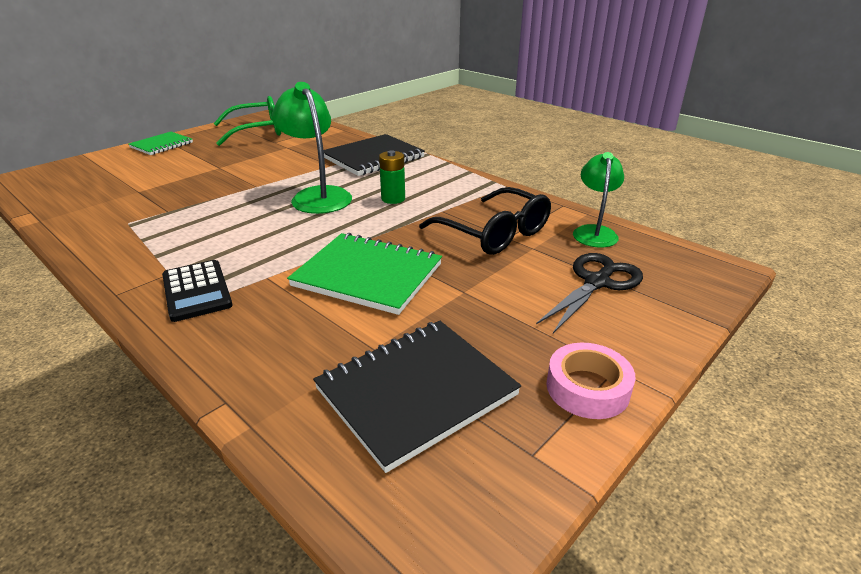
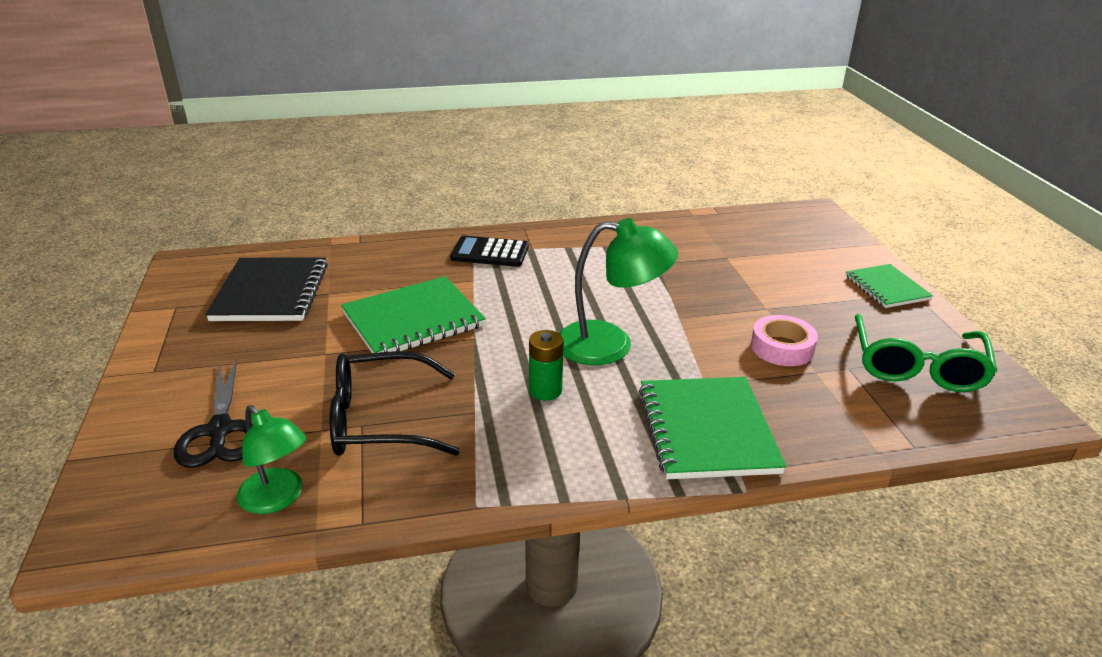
camera: 125 degrees right, 0 degrees up
(373, 157) = (707, 430): black notebook -> green notebook
(587, 388) = (166, 349): pink tape -> pink tape (782, 347)

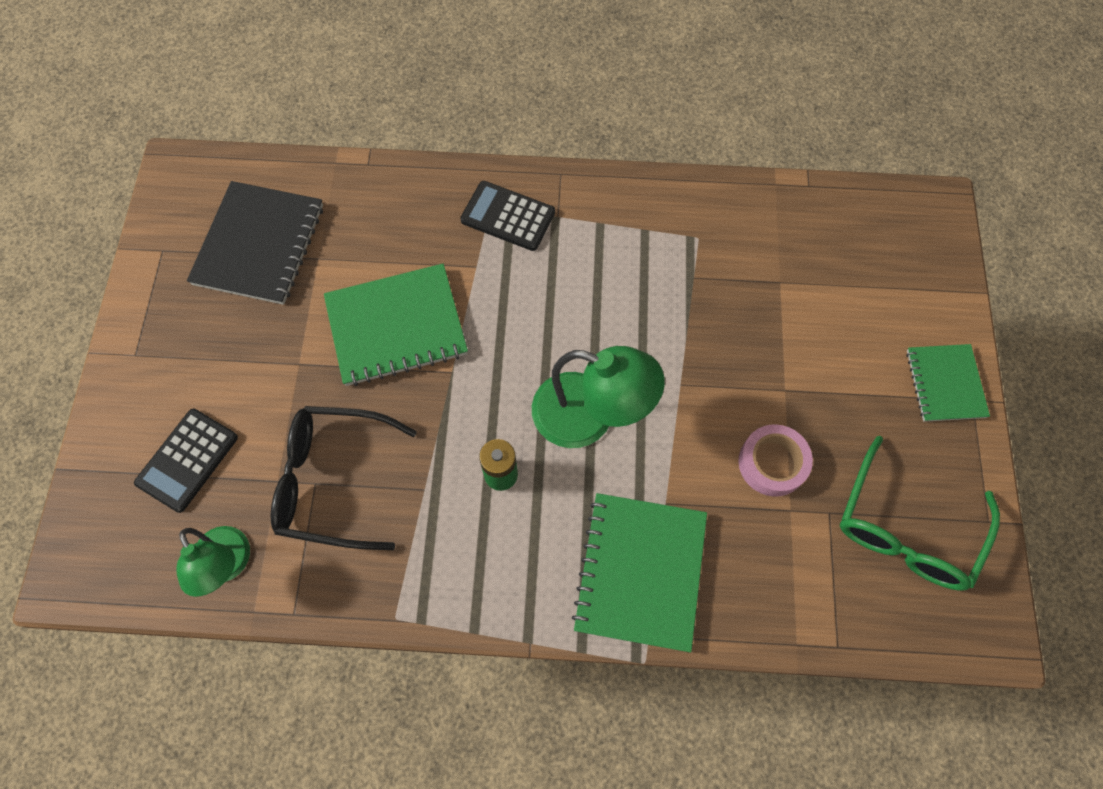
camera: 15 degrees right, 35 degrees up
(220, 430) = (187, 460): black scissors -> black calculator

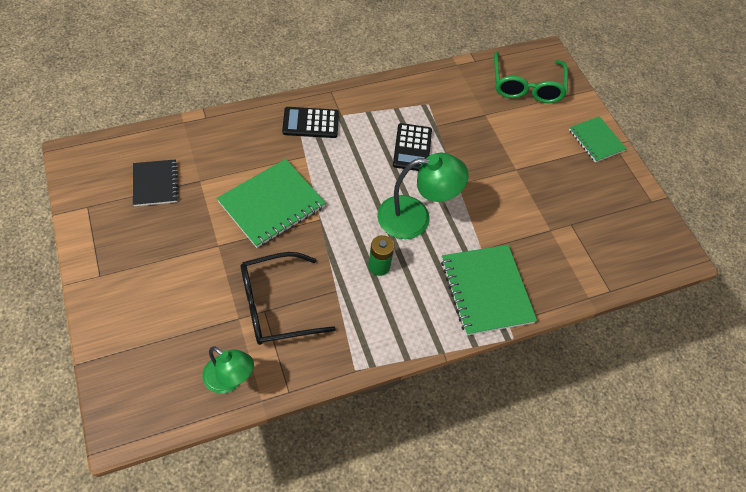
camera: 30 degrees left, 10 degrees down
(187, 460) = (170, 327): black calculator -> black calculator (412, 148)
(259, 245) = (155, 184): black notebook -> black notebook, size x0.61
(772, 463) = (528, 209): pink tape -> none
(905, 529) = (613, 219): green glasses -> green glasses (526, 86)

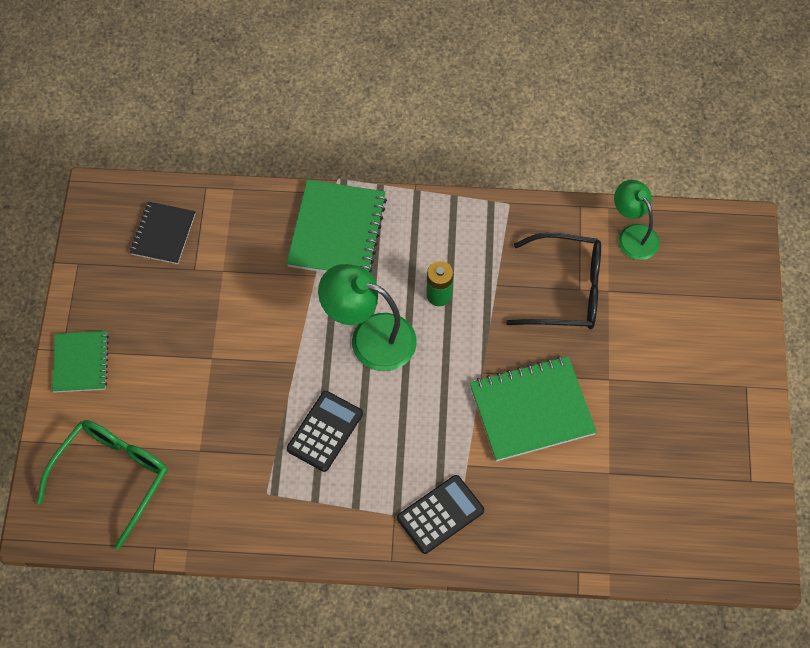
camera: 150 degrees left, 5 degrees up
(155, 184) = (664, 486): black notebook -> black notebook (163, 234)
(310, 123) = (440, 514): black calculator -> black calculator turned 60 degrees counterclockwise

